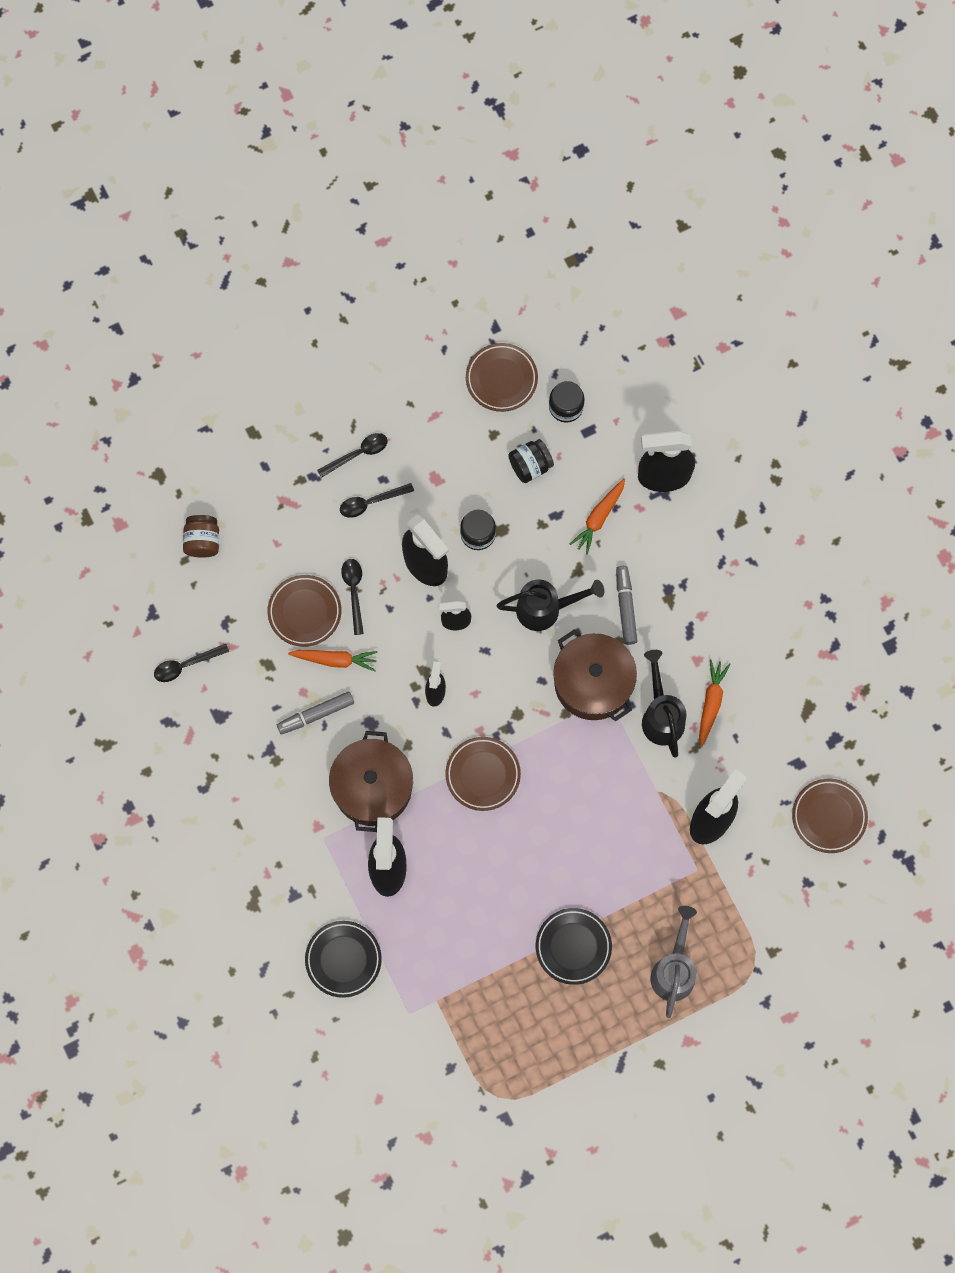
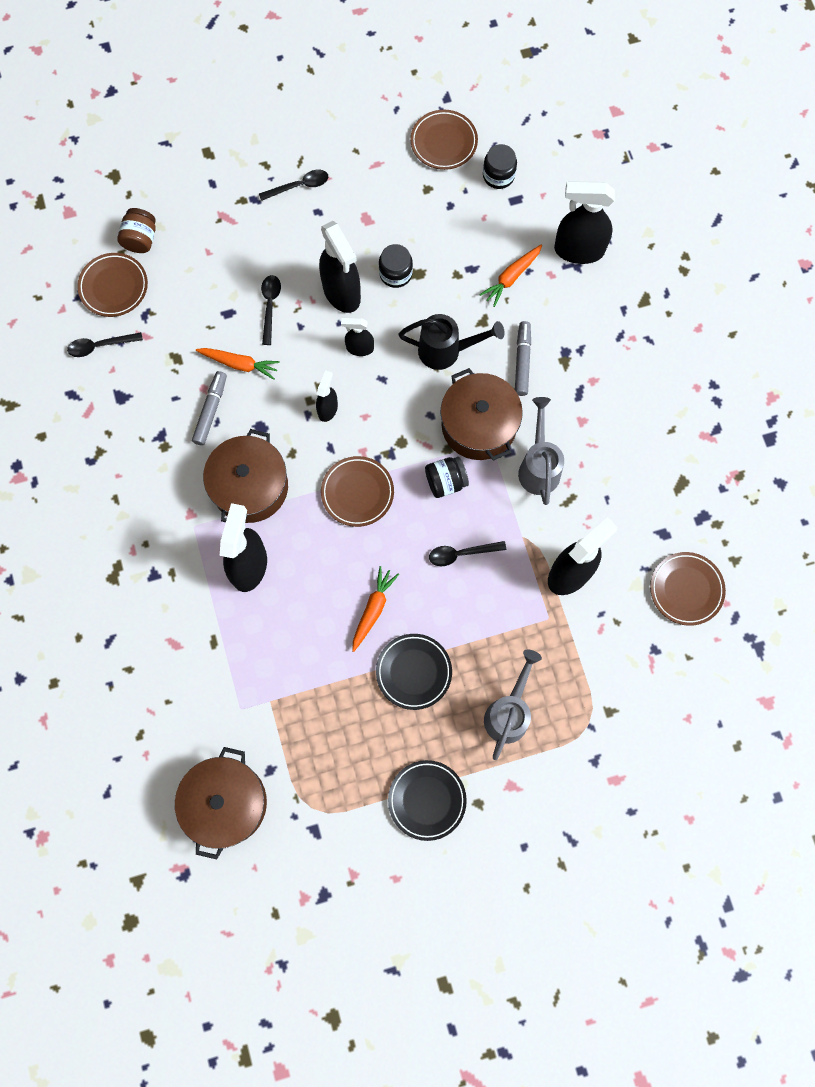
camera: 10 degrees right, 0 degrees up
(304, 612) = (220, 316): brown plate -> brown plate (114, 287)
(316, 714) = (211, 411): grey marker -> grey marker turned 120 degrees clockwise
(343, 959) = (188, 645): black plate -> black plate (427, 800)
(371, 502) = (302, 230): black spoon -> black spoon (461, 554)
(413, 1107) = (226, 803): none -> brown pot
(530, 466) = (456, 221): black jar -> black jar (445, 482)
(661, 715) = (538, 466): black watering can -> grey watering can
(711, 702) = (588, 462): orange carrot -> orange carrot (373, 609)

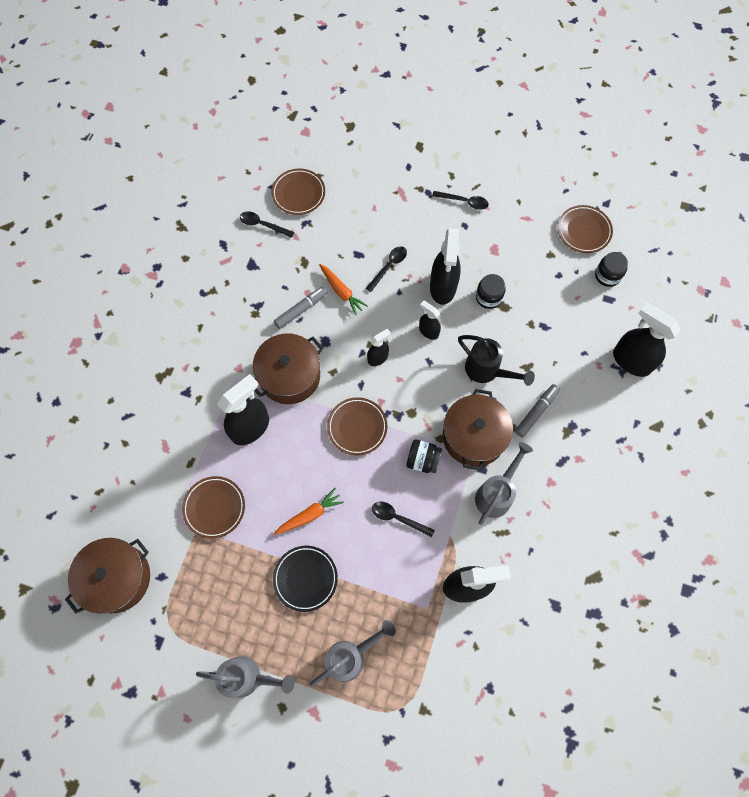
camera: 35 degrees right, 5 degrees down
(141, 239) = (337, 174): brown jar -> none
(427, 800) = (248, 677): black plate -> grey watering can
(511, 277) = (568, 350): orange carrot -> none
(686, 589) = (544, 659): brown plate -> brown plate (214, 508)

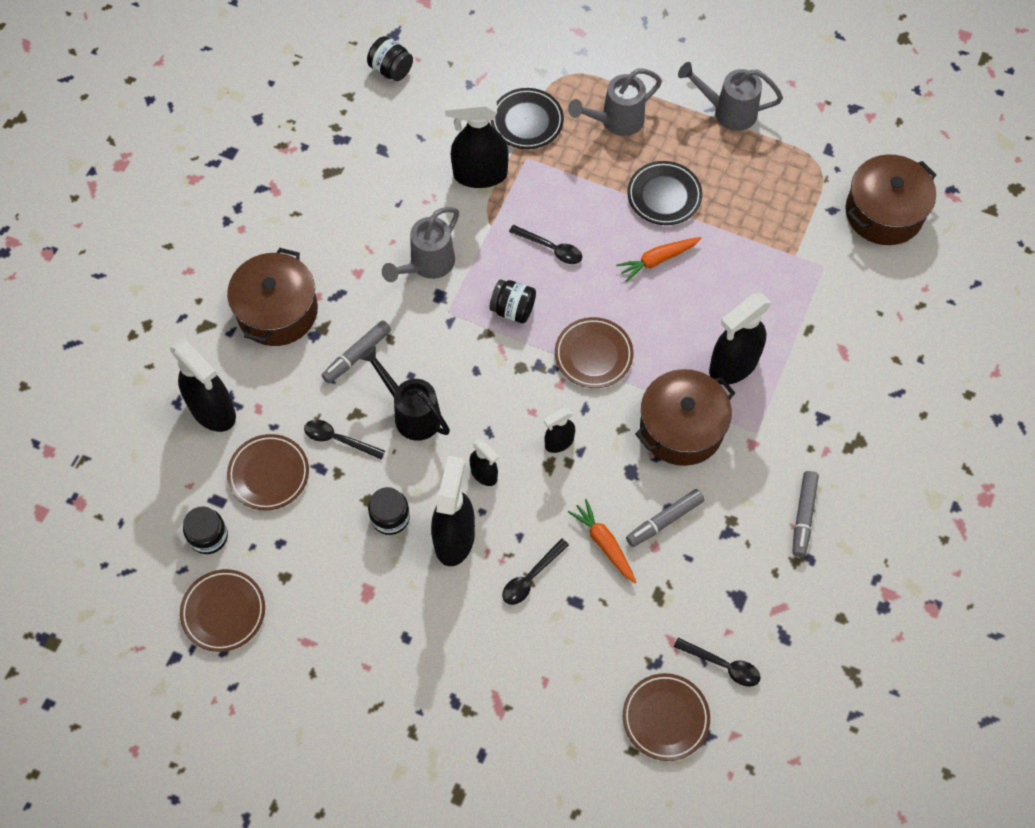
camera: 175 degrees left, 5 degrees down
(205, 320) = (803, 516): none -> grey marker
(214, 508) = (774, 276): brown plate -> brown plate (269, 474)
(431, 648) = (527, 121): none -> black plate
(464, 202) = (400, 680): black spoon -> black spoon (338, 439)
(473, 436) = (444, 332): brown pot -> brown pot (277, 311)
(565, 699) = (391, 69): none -> black jar

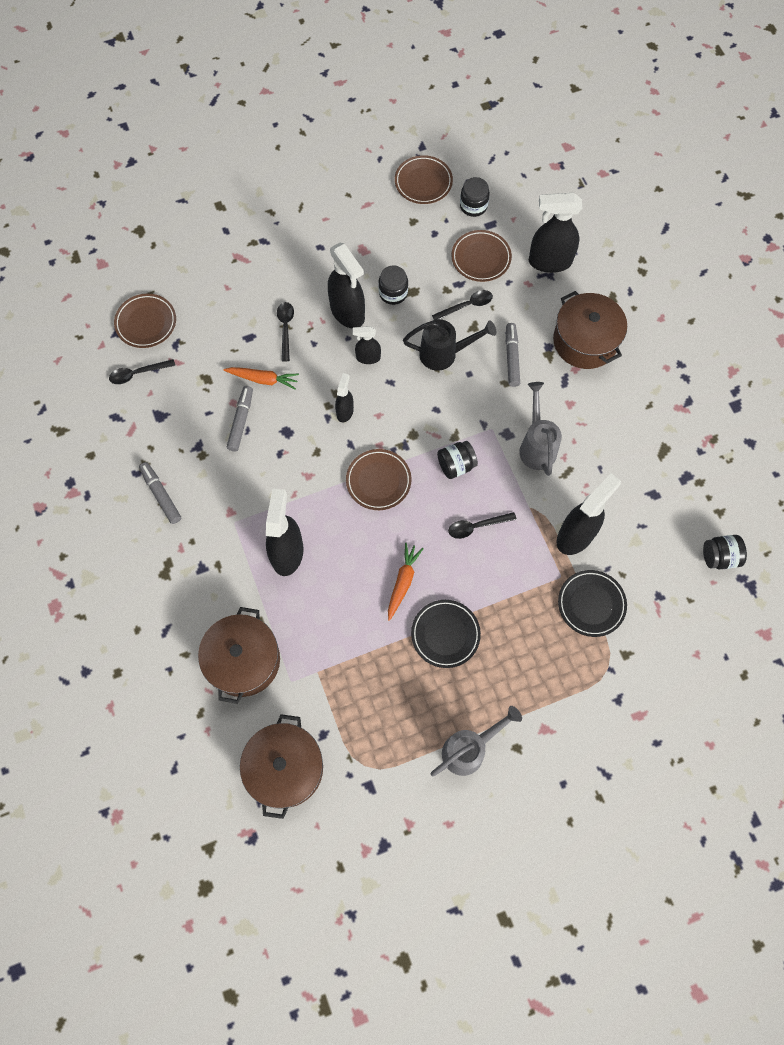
camera: 135 degrees right, 5 degrees up
(615, 121) = (535, 663): grey watering can -> none
(681, 428) = (282, 484): brown pot -> brown pot (244, 660)

